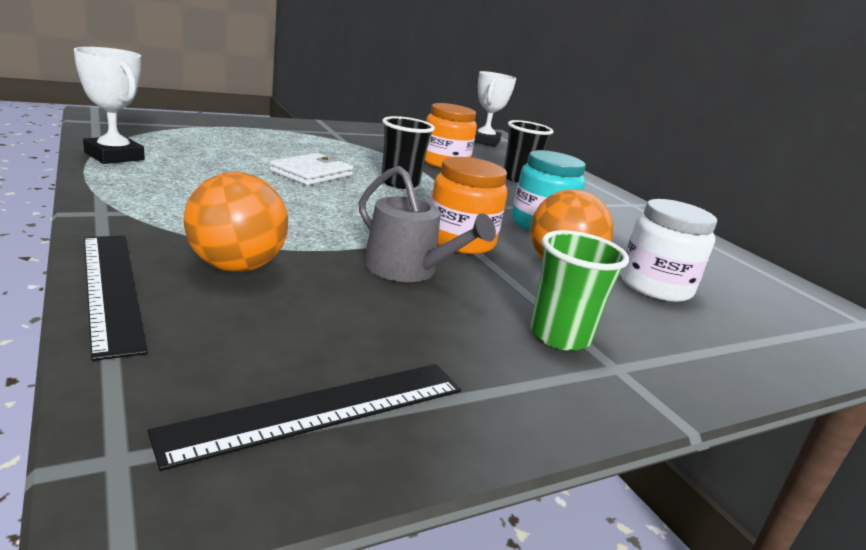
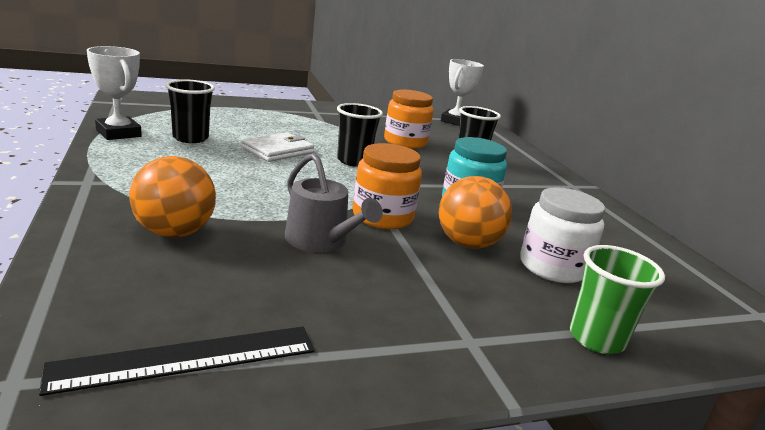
camera: 10 degrees right, 0 degrees up
(111, 288) = (67, 246): black ruler -> none
(204, 161) = (190, 138): none -> black cup
(559, 336) = (431, 309): green cup -> green cup (596, 338)

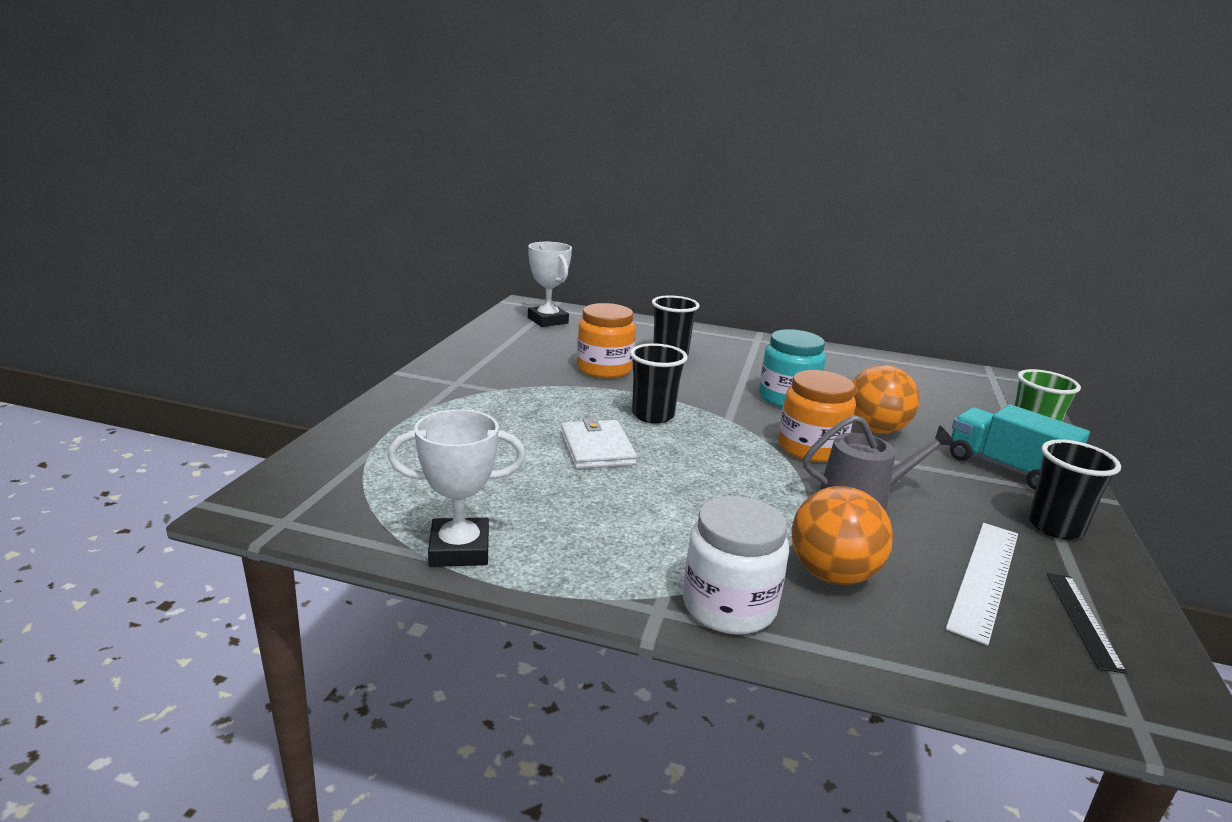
camera: 55 degrees left, 0 degrees up
(187, 358) = (1082, 619): black ruler -> black ruler, size x0.64
(190, 138) = (516, 496): black cup -> black cup (1055, 527)
(226, 301) = (984, 578): none -> white ruler
(489, 319) = (1006, 469): none -> turquoise truck
(552, 267) = (921, 413): white jar -> white jar (729, 606)

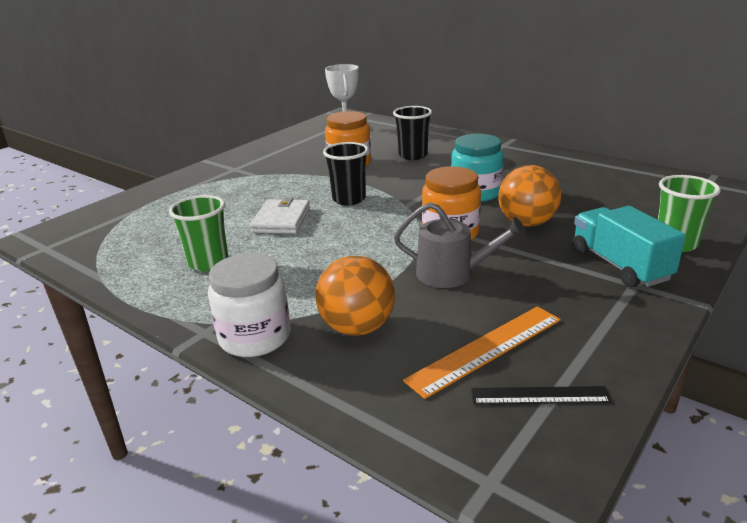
camera: 25 degrees right, 5 degrees up
(459, 549) = (123, 276): white trophy -> none
(562, 516) = (208, 262): none -> green cup
(984, 578) = (486, 349): white ruler -> orange ruler
(1055, 527) = (609, 318): black cup -> none
(1082, 619) = (539, 395): black ruler -> black ruler turned 60 degrees clockwise

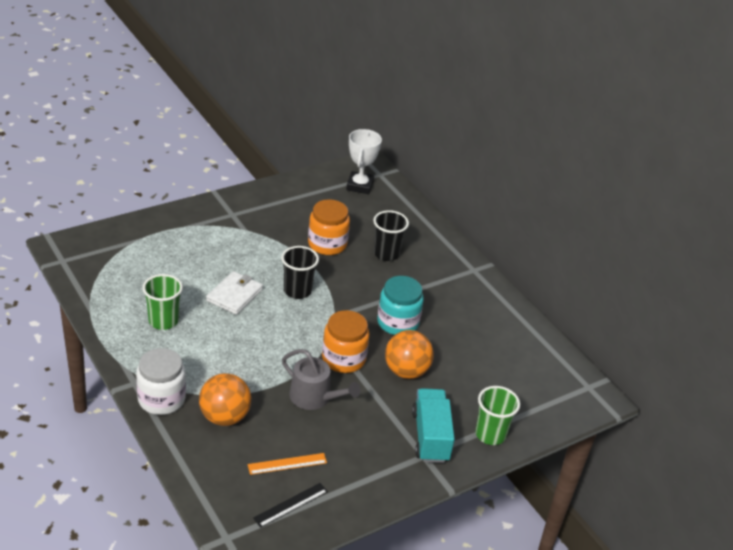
camera: 15 degrees right, 10 degrees up
(486, 349) = (287, 464): orange ruler -> orange ruler, size x0.64
(539, 395) = (291, 504): black ruler -> black ruler turned 60 degrees counterclockwise

